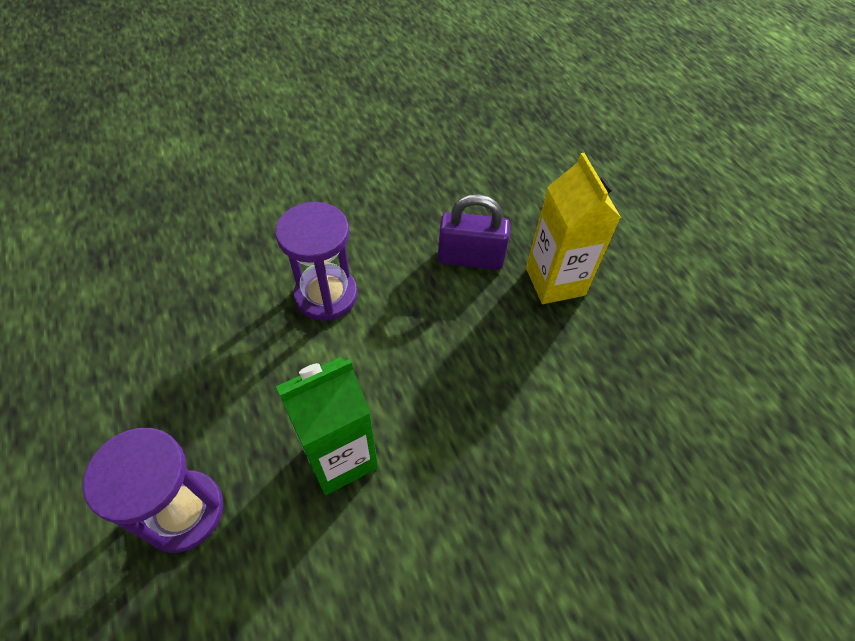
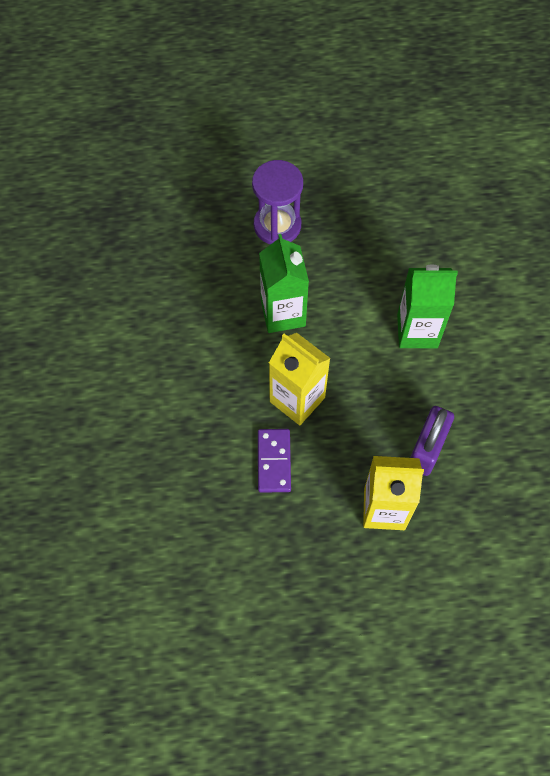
camera: 110 degrees right, 10 degrees up
(326, 295) = (417, 331): purple hourglass -> green carton
(464, 402) = (297, 399): none -> yellow carton
(556, 405) = (274, 461): none -> purple domino

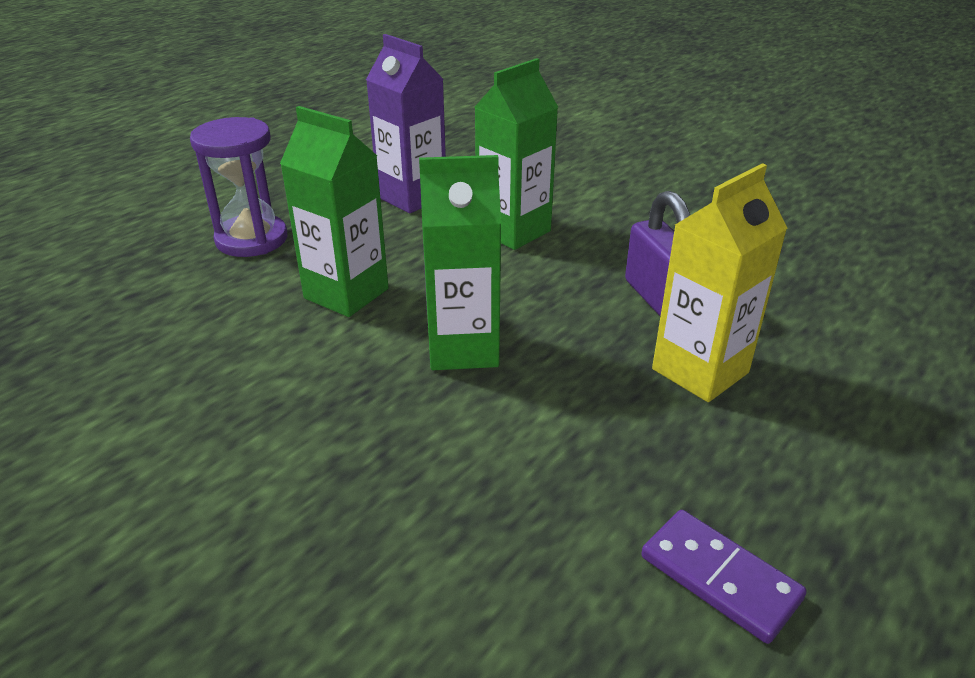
camera: 45 degrees left, 30 degrees down
(274, 461) = (515, 419): purple domino -> purple domino (720, 577)
(297, 399) = (463, 348): yellow carton -> green carton
(395, 251) = (412, 197): none -> purple carton

